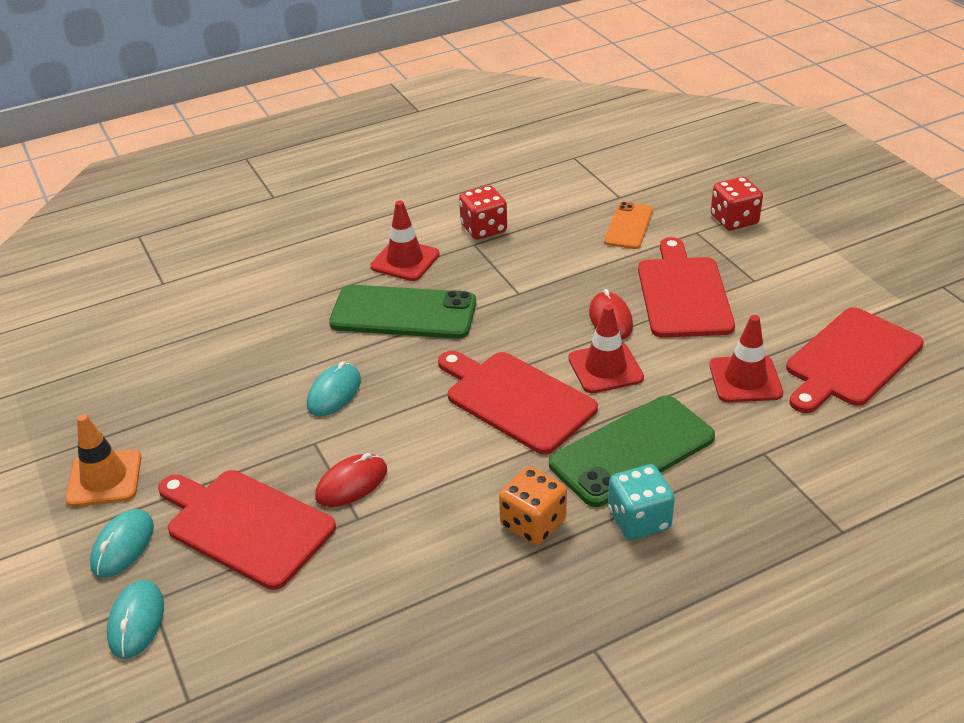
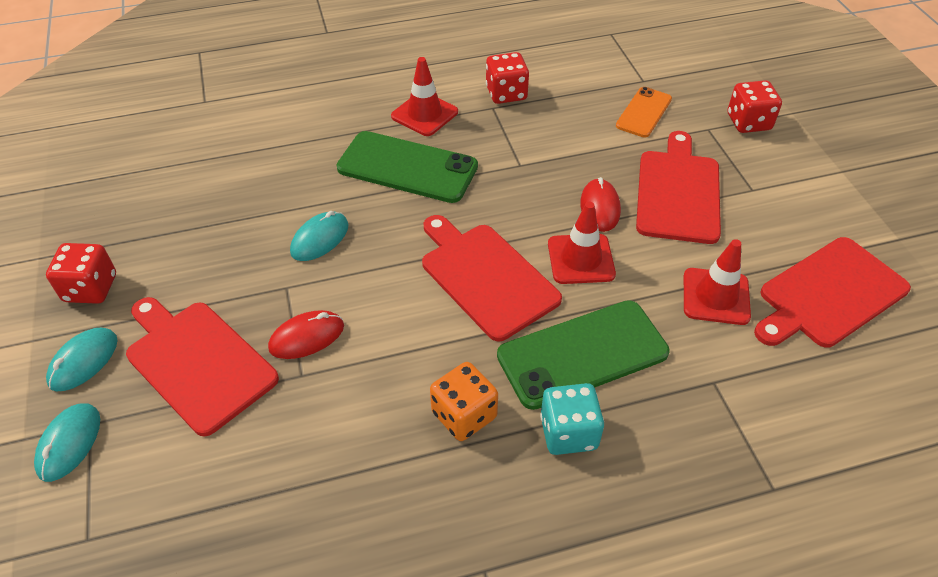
camera: 10 degrees right, 10 degrees up
(104, 478) = (90, 288): orange traffic cone -> red dice

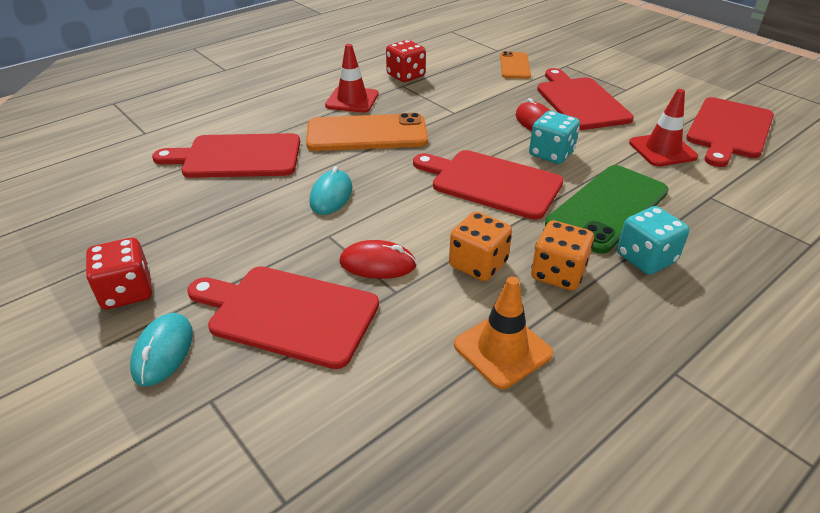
camera: 25 degrees left, 10 degrees down
(69, 443) = (199, 425): turquoise mouse -> none
(267, 159) = (237, 157): none -> red cutting board
(306, 337) = (377, 264): red mouse -> red mouse turned 60 degrees clockwise
(348, 476) = (502, 349): none -> orange traffic cone
(396, 373) = (478, 264): none -> orange dice
(407, 167) = (367, 134): green phone -> orange phone
(581, 259) = (551, 154): red traffic cone -> turquoise dice
(748, 122) = (588, 57): red dice -> none

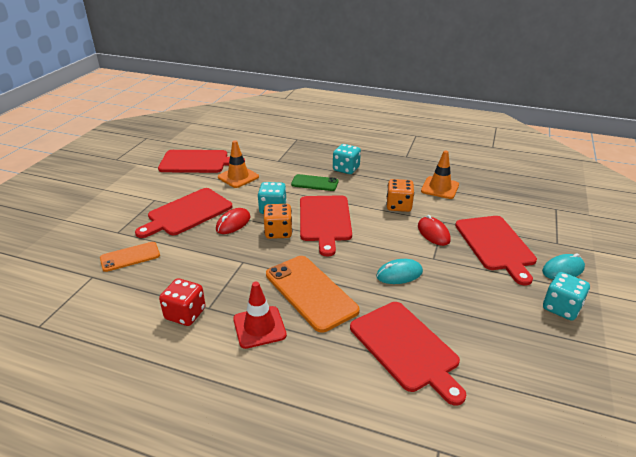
camera: 120 degrees left, 5 degrees down
(127, 292) = (561, 308): red dice -> turquoise dice
(558, 274) = (380, 186): orange dice -> orange dice (278, 232)
(607, 208) = (315, 183): green phone -> green phone, size x0.58
(662, 150) = (238, 177): red traffic cone -> orange traffic cone

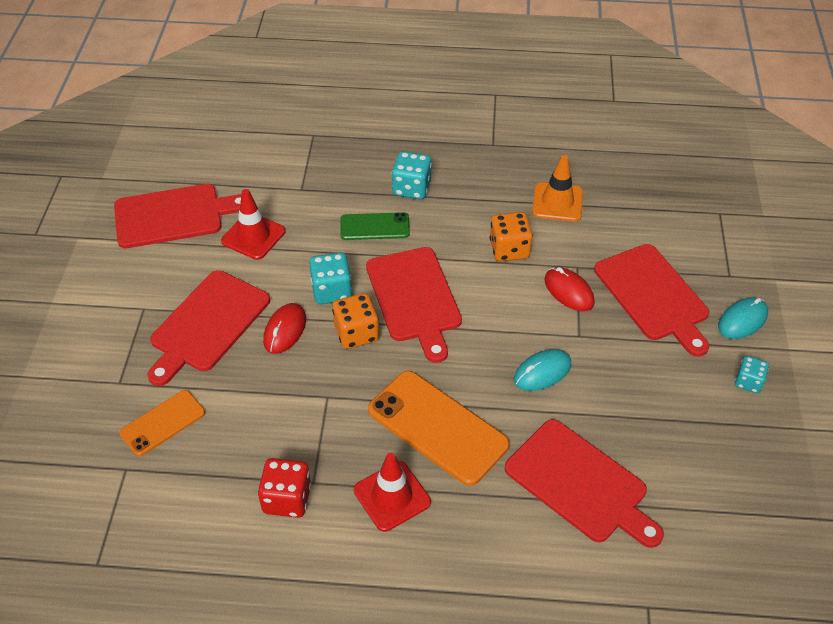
camera: 15 degrees left, 15 degrees up
(238, 177) = (253, 236): orange traffic cone -> red traffic cone
(561, 308) = (748, 382): turquoise dice -> turquoise dice, size x0.64

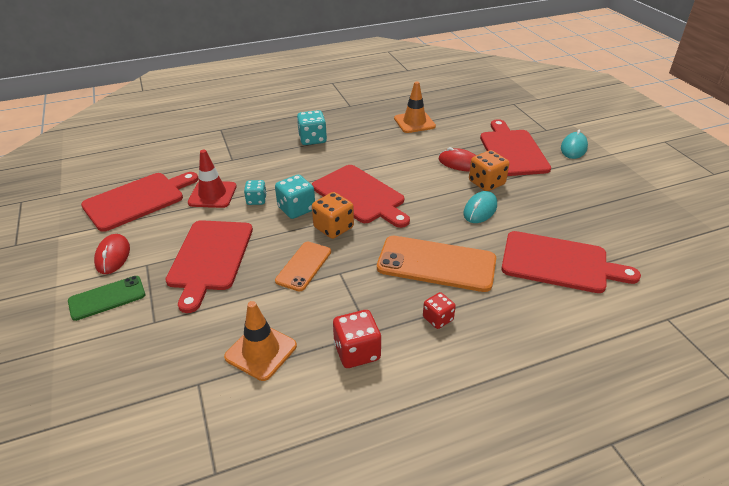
camera: 25 degrees left, 10 degrees down
(162, 423) = (212, 337): orange phone -> orange phone (304, 266)
(198, 458) = (261, 351): none -> orange traffic cone
(285, 330) = (277, 242): red mouse -> red mouse (113, 256)
(375, 227) = (302, 165): green phone -> green phone (107, 298)
(392, 496) = (438, 319): red traffic cone -> red dice
(509, 249) = (403, 153): orange dice -> orange dice (486, 183)
(653, 295) = (512, 151): red cutting board -> red cutting board turned 135 degrees counterclockwise
(748, 382) = (606, 176): turquoise dice -> turquoise dice (256, 200)

